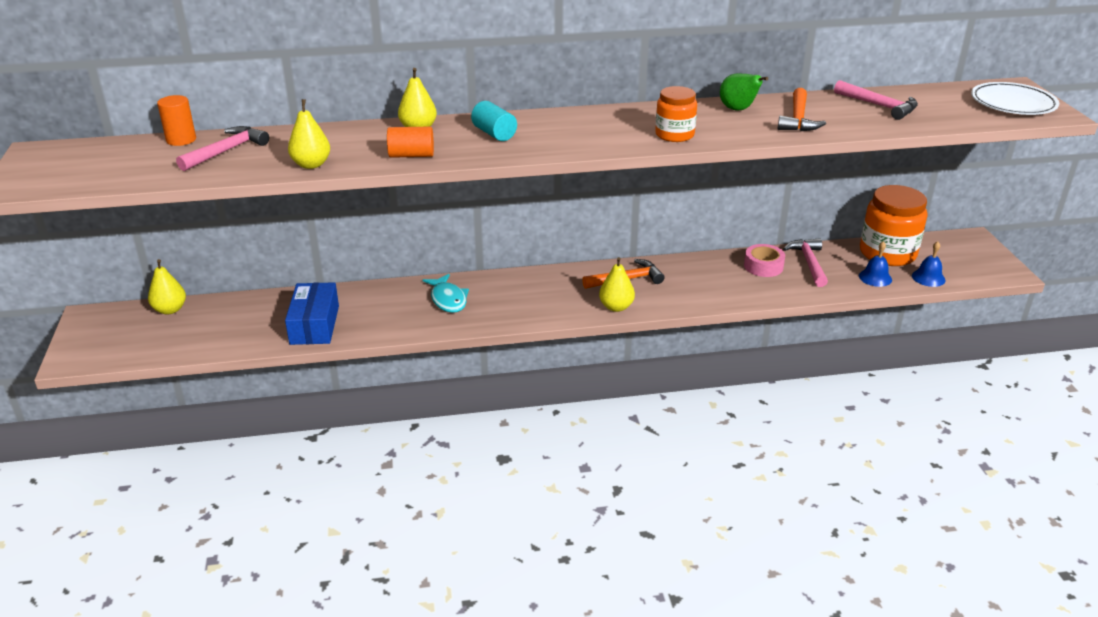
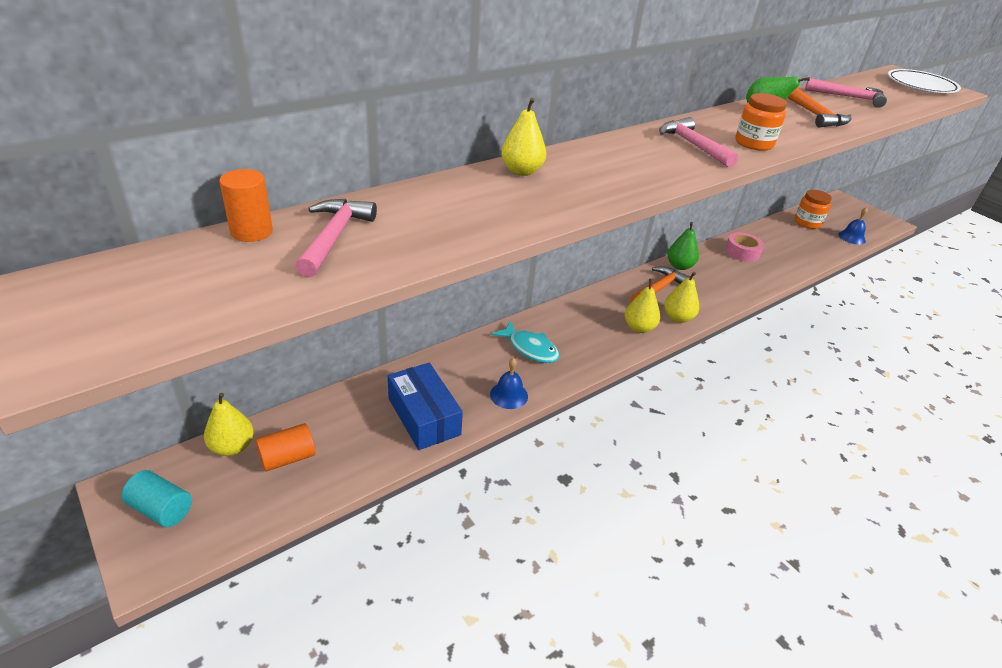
camera: 30 degrees left, 5 degrees up
(311, 165) = (464, 236): yellow pear -> yellow pear (639, 328)
(411, 155) = (558, 204): orange cylinder -> orange cylinder (287, 458)
(494, 134) = (603, 166): turquoise cylinder -> turquoise cylinder (161, 509)
(673, 265) = (679, 266): none -> green pear
(809, 263) = (768, 242): pink hammer -> pink hammer (693, 145)
(875, 277) = (821, 245): blue bell -> blue bell (509, 395)
(887, 253) = (807, 223): orange jar -> orange jar, size x0.59

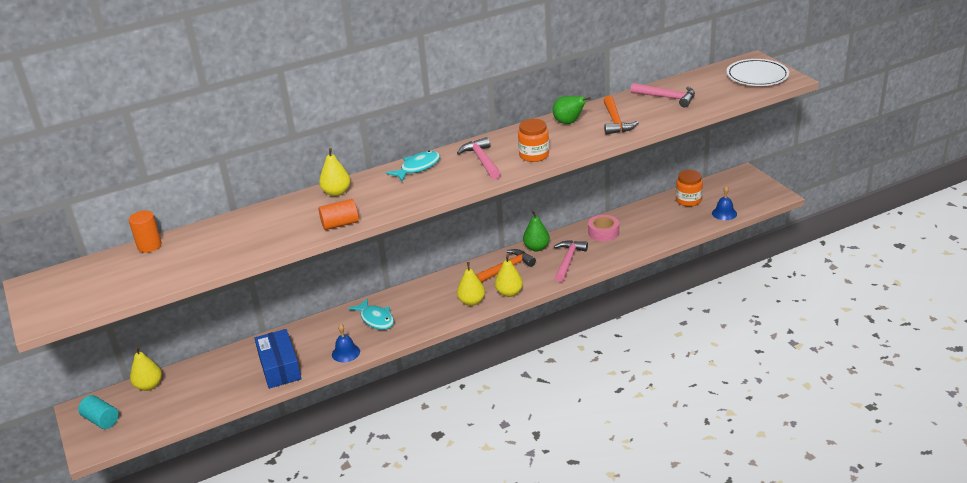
camera: 15 degrees right, 5 degrees down
(287, 458) = (182, 392): orange cylinder -> orange cylinder (340, 224)
(334, 237) = (195, 247): pink hammer -> pink hammer (568, 261)
(615, 148) = (418, 167): none -> turquoise fish

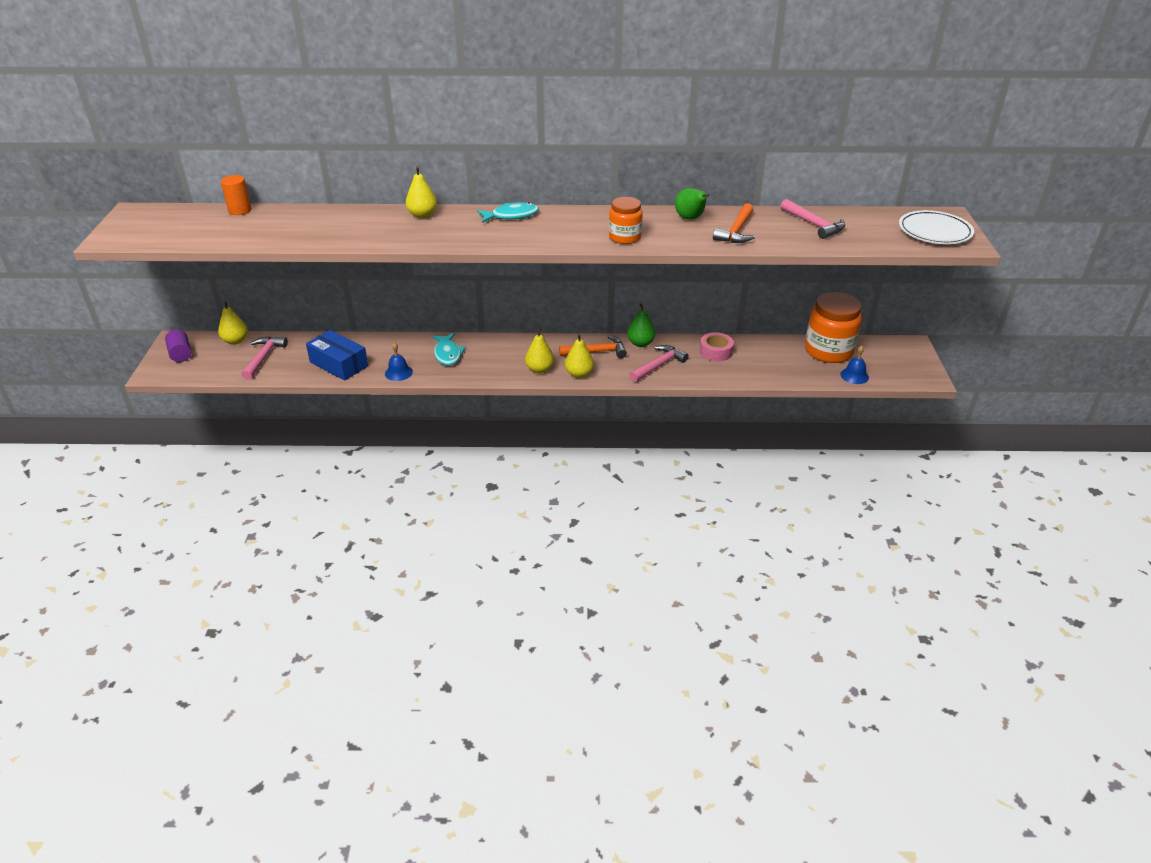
camera: 25 degrees right, 5 degrees up
(101, 420) = (181, 354): turquoise cylinder -> purple cylinder
(279, 367) = (339, 364): blue box -> blue box turned 60 degrees counterclockwise
(340, 224) = (396, 242): orange cylinder -> none
(482, 160) = (573, 227): pink hammer -> pink hammer (263, 357)
(688, 200) = (828, 351): orange jar -> orange jar, size x1.71

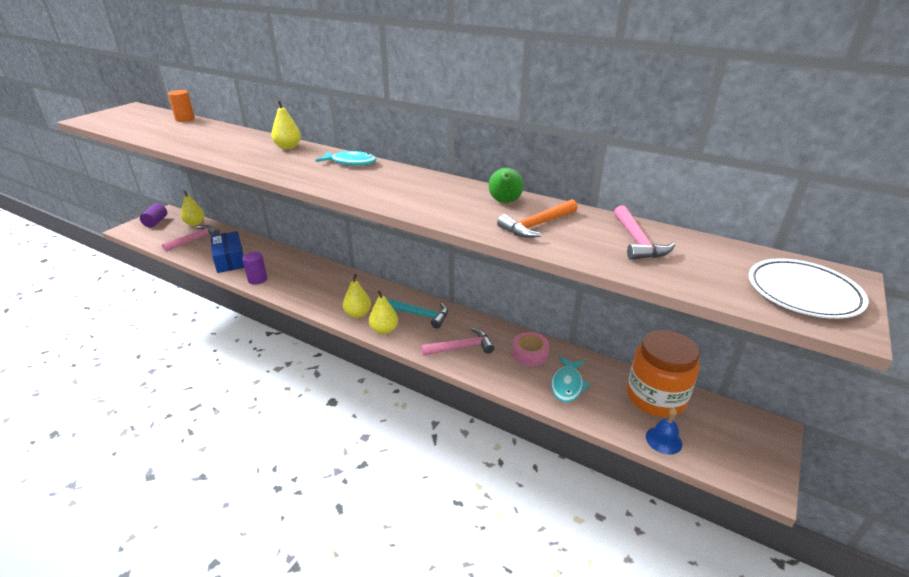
camera: 30 degrees right, 5 degrees down
(398, 372) = (257, 279): blue bell -> purple cylinder
(447, 354) = (307, 277): turquoise fish -> turquoise fish (567, 385)
(596, 352) = (420, 315): orange hammer -> turquoise hammer
(625, 237) = (416, 202): orange jar -> none
(640, 343) = (467, 320): green pear -> none

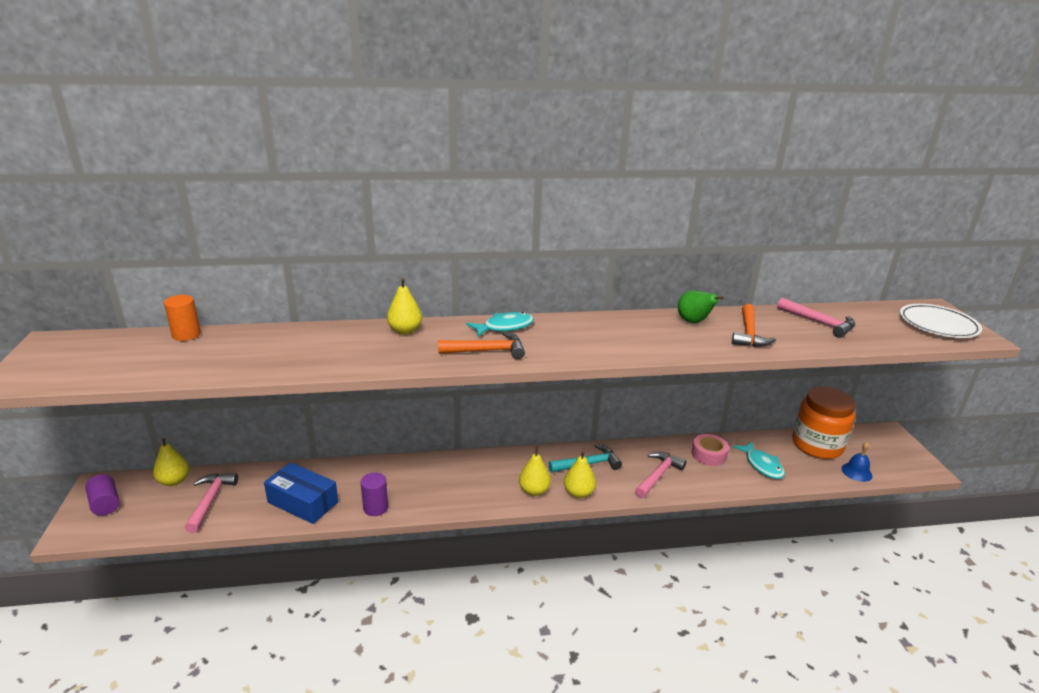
camera: 40 degrees left, 5 degrees down
(307, 172) = (487, 351): none -> orange hammer

